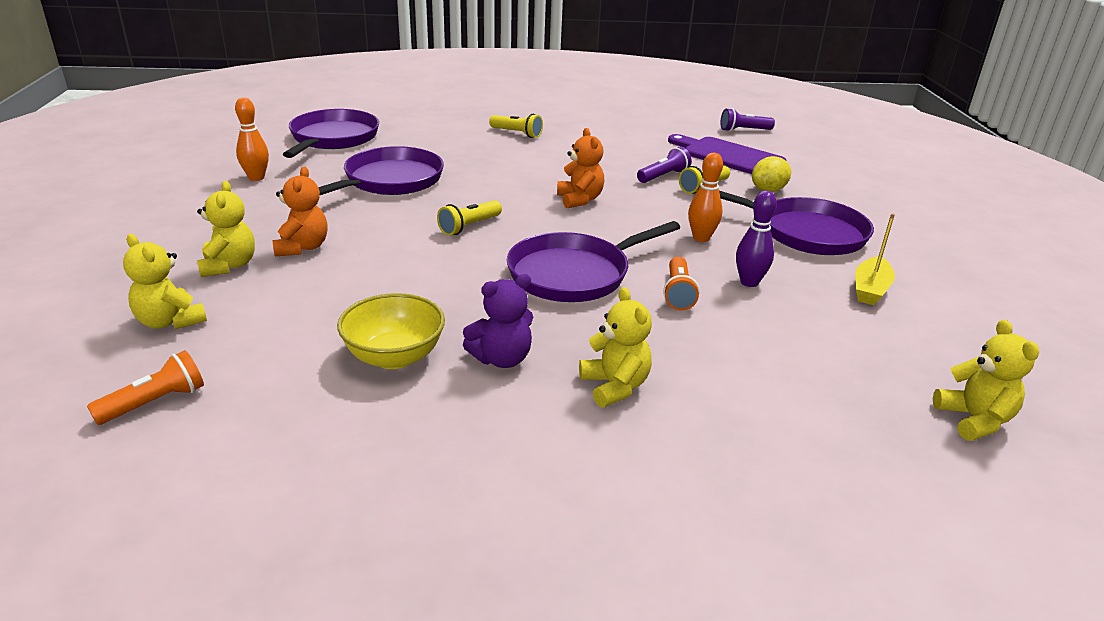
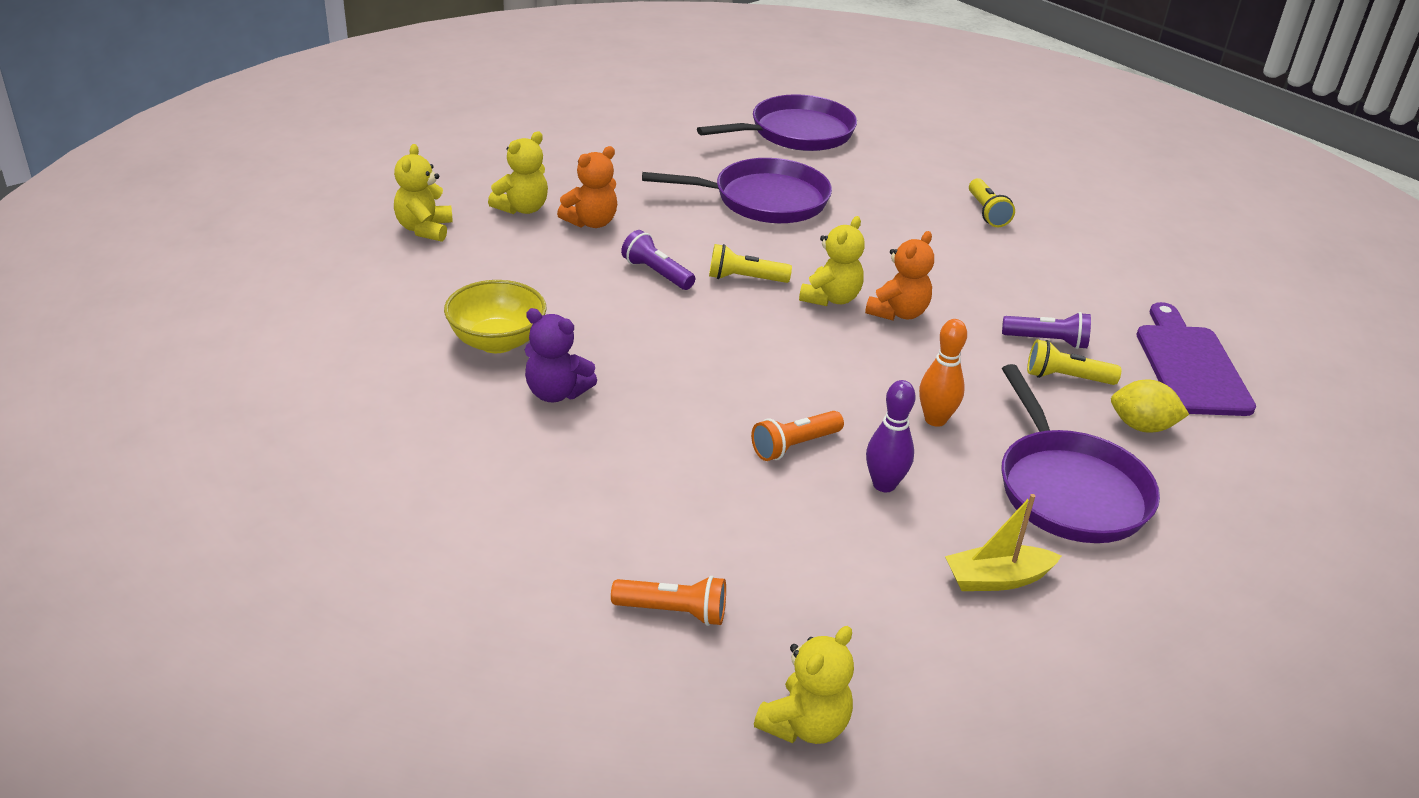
camera: 50 degrees right, 5 degrees up
(155, 402) = (334, 277): orange flashlight -> orange flashlight (673, 611)
(256, 178) = (667, 142): orange bowling pin -> none
(574, 274) = (743, 371): purple pan -> none
(615, 386) = (587, 468): yellow teddy bear -> yellow teddy bear (831, 298)
(744, 130) = (1297, 350): purple flashlight -> purple flashlight (656, 273)

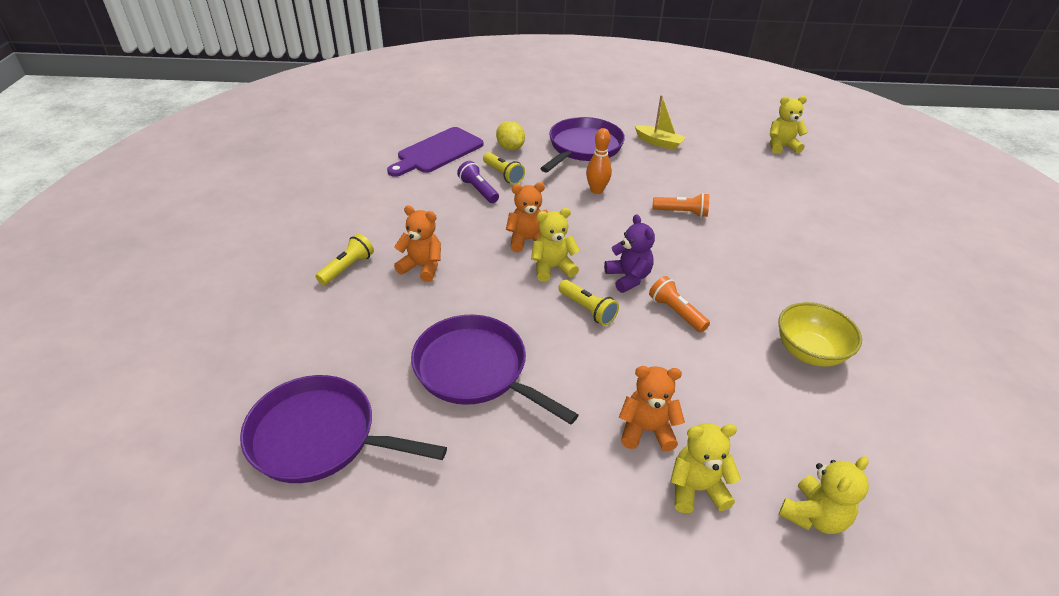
camera: 135 degrees left, 5 degrees up
(556, 393) = (790, 298): purple teddy bear -> purple teddy bear (628, 278)
(656, 273) = (644, 347): purple flashlight -> none
(673, 611) = (803, 188): orange flashlight -> orange flashlight (676, 312)
(884, 484) = (659, 182): purple bowling pin -> none
(936, 242) = (422, 267): none -> orange teddy bear

